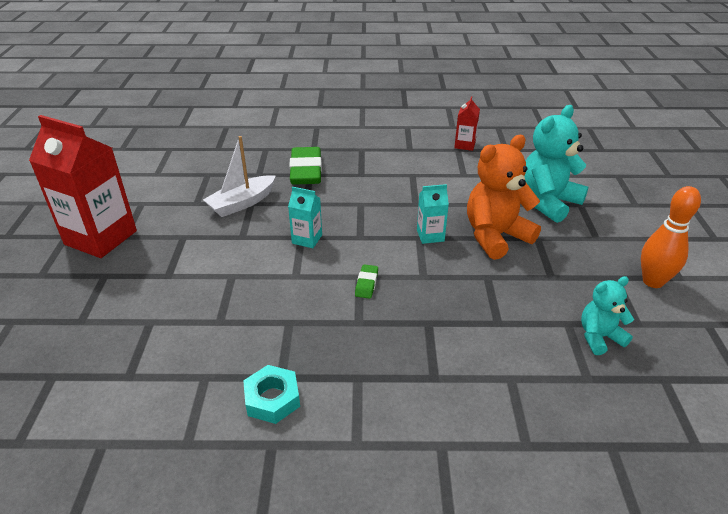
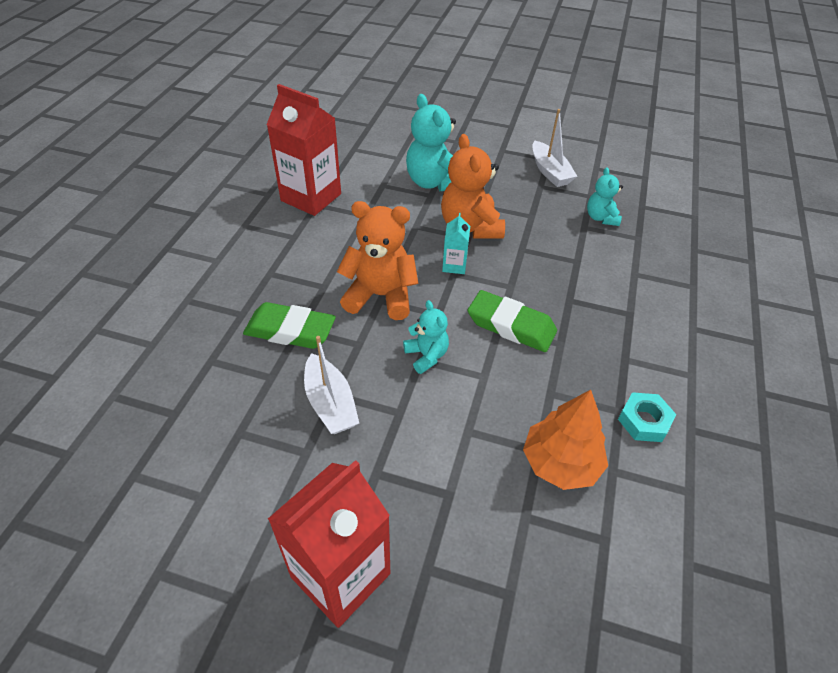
camera: 75 degrees left, 10 degrees up
(208, 337) = (561, 463): none -> orange tree
(307, 239) = (426, 355): turquoise carton -> turquoise teddy bear
(365, 203) = (380, 296): none -> orange teddy bear
(366, 284) = (511, 326): green eraser -> green eraser, size x2.20
(465, 145) = (311, 197): red carton -> red carton, size x2.14
(653, 281) = (550, 172): orange bowling pin -> white boat

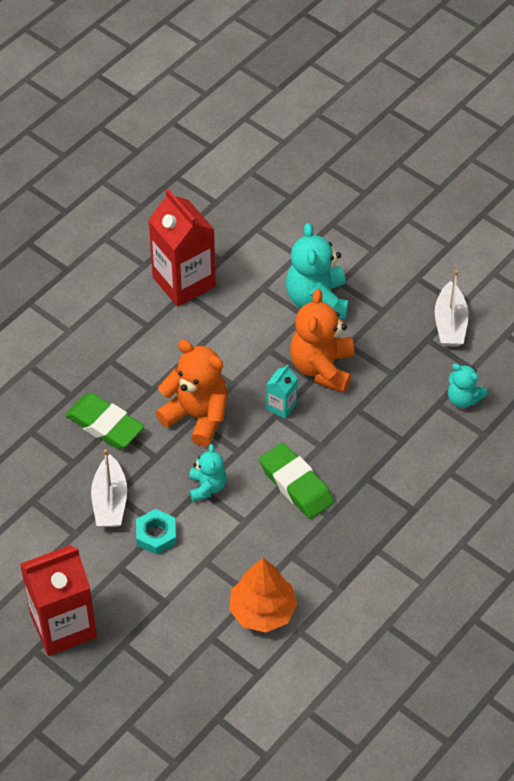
camera: 25 degrees right, 5 degrees up
(601, 218) = (463, 399): turquoise teddy bear -> turquoise teddy bear turned 75 degrees counterclockwise
(644, 421) = (352, 604): turquoise nut -> turquoise nut (156, 535)

